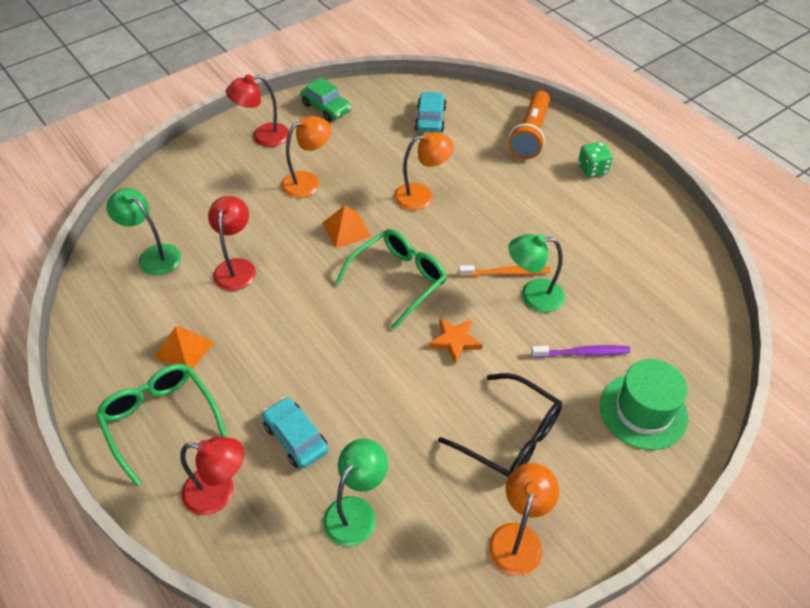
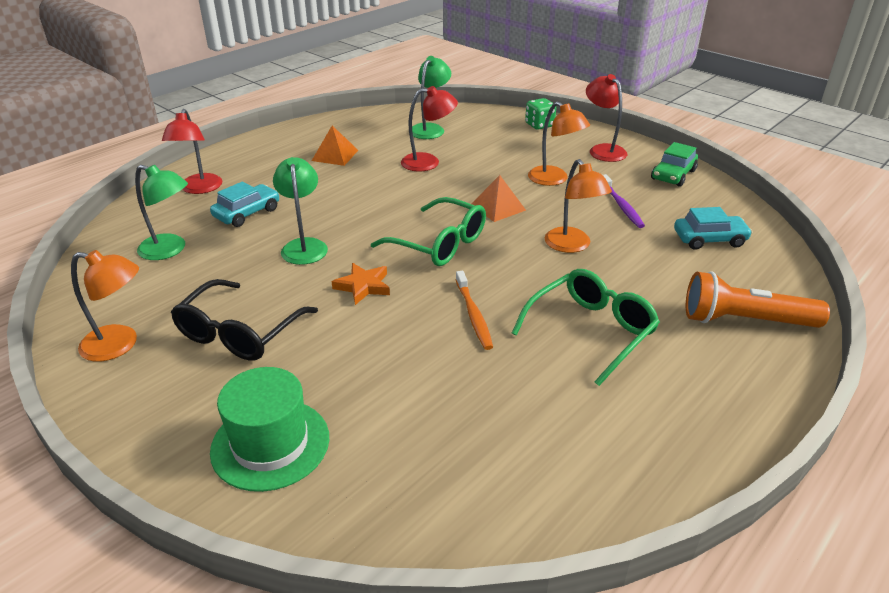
camera: 80 degrees right, 15 degrees down
(160, 420) = (267, 157): green glasses -> green glasses (591, 331)
(533, 295) = (443, 338): green lamp -> green lamp (304, 246)
(582, 353) = (359, 385): purple toothbrush -> purple toothbrush (621, 206)
(592, 169) = (713, 386): green dice -> green dice (539, 125)

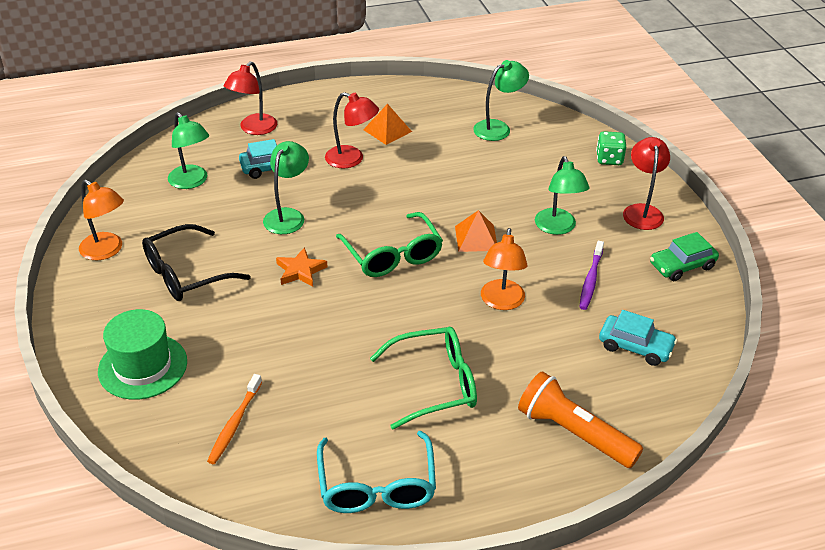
camera: 30 degrees right, 5 degrees up
(428, 162) = (461, 167): red lamp -> red lamp (352, 159)
(473, 315) = (358, 331): orange toothbrush -> orange toothbrush (234, 424)
(554, 179) = (557, 228): orange lamp -> green lamp
(641, 446) = (377, 486): none -> turquoise glasses

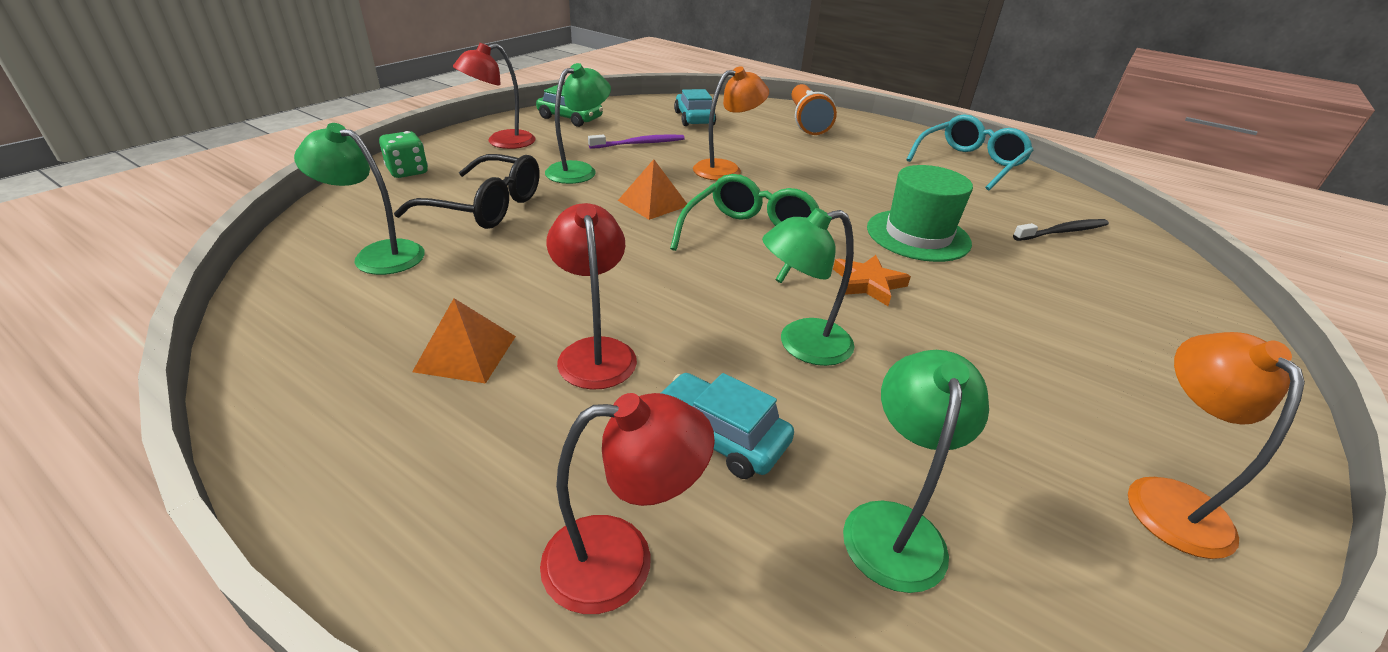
camera: 130 degrees left, 5 degrees down
(143, 366) = (1150, 314): green hat -> green hat (918, 235)
(185, 274) = (1030, 370): black glasses -> black glasses (486, 207)
(234, 424) = (1062, 232): orange toothbrush -> black toothbrush
(435, 384) = (858, 169): green glasses -> none

